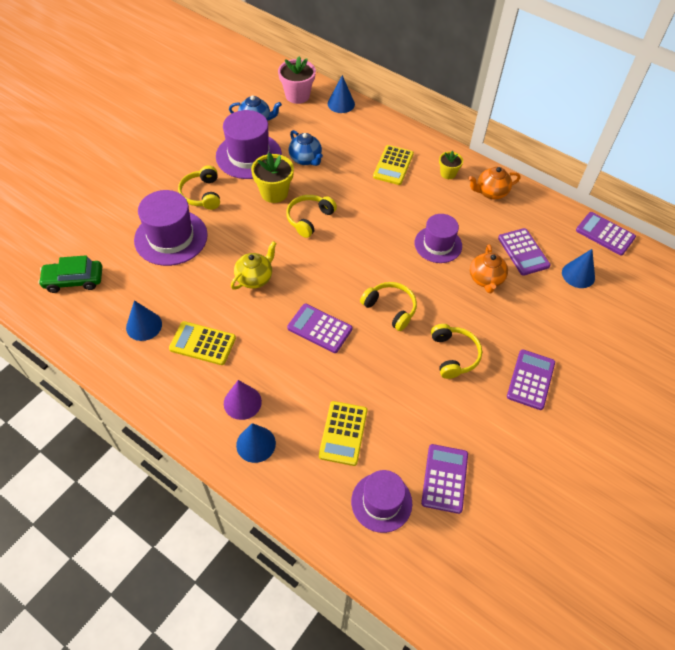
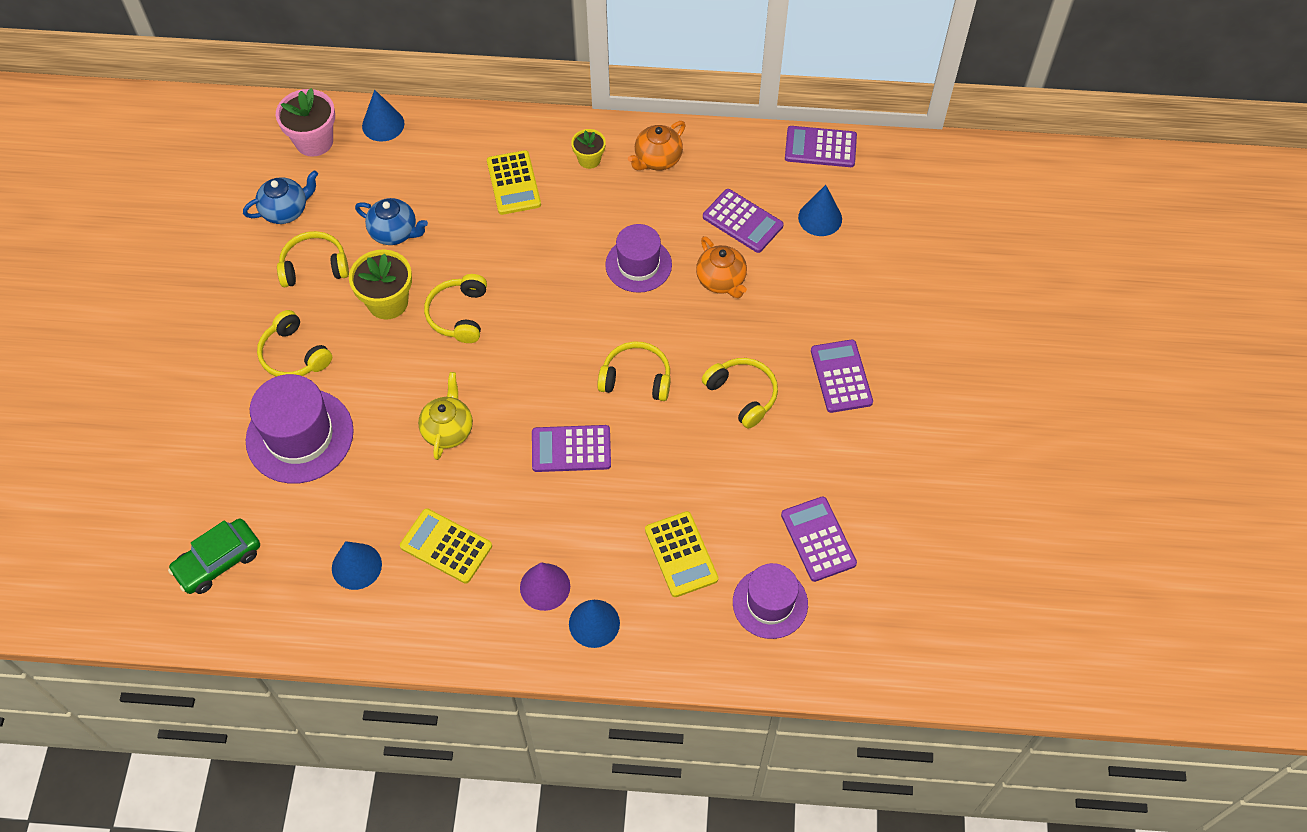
camera: 30 degrees left, 5 degrees up
(202, 343) = (446, 546): yellow calculator -> yellow calculator turned 45 degrees clockwise
(248, 156) = (314, 267): purple hat -> yellow headphones

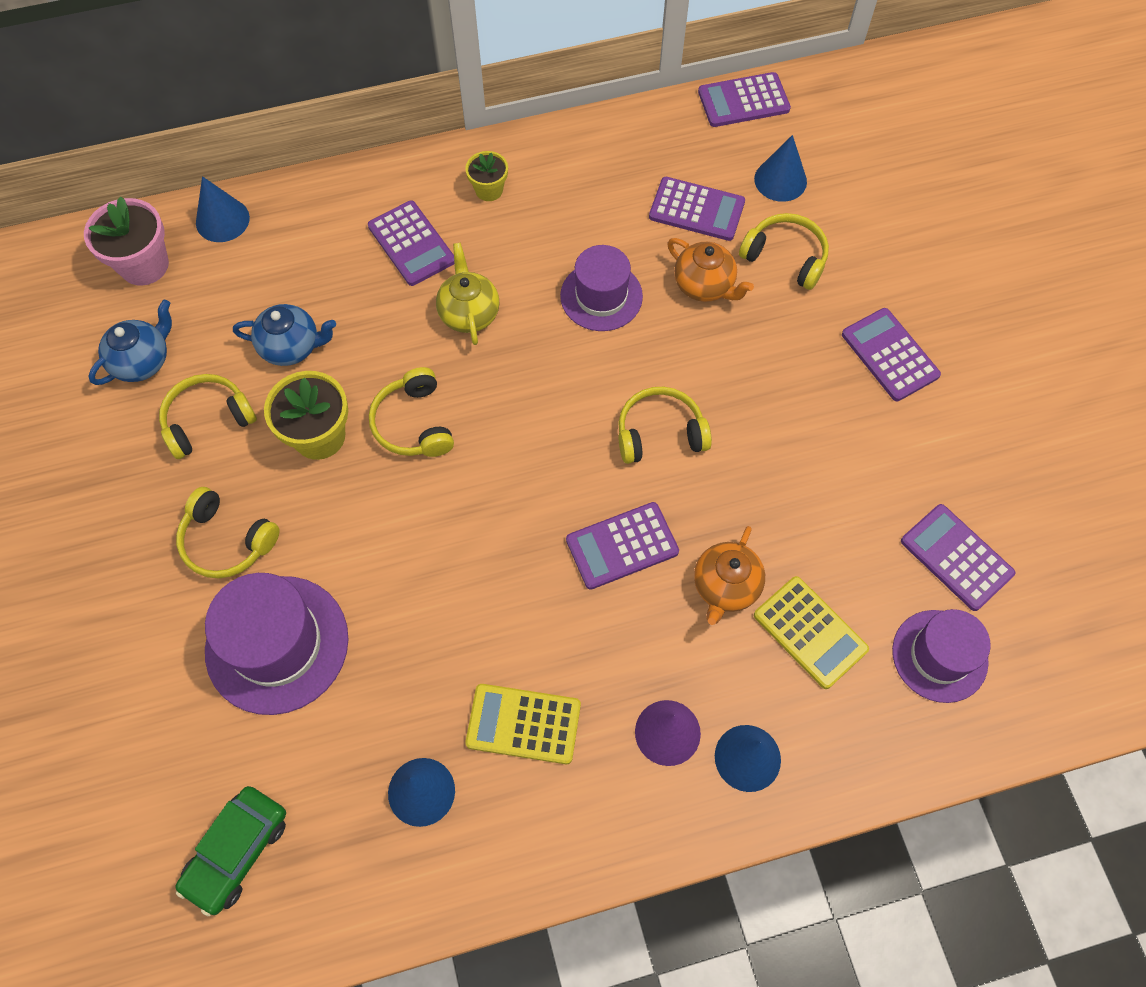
camera: 20 degrees left, 5 degrees up
(448, 430) = (462, 573): yellow teapot -> yellow teapot (469, 313)
(513, 183) = (411, 244): yellow calculator -> purple calculator
(657, 159) = (567, 167): orange teapot -> orange teapot (725, 587)
(742, 395) = (790, 413): yellow headphones -> yellow headphones (785, 257)

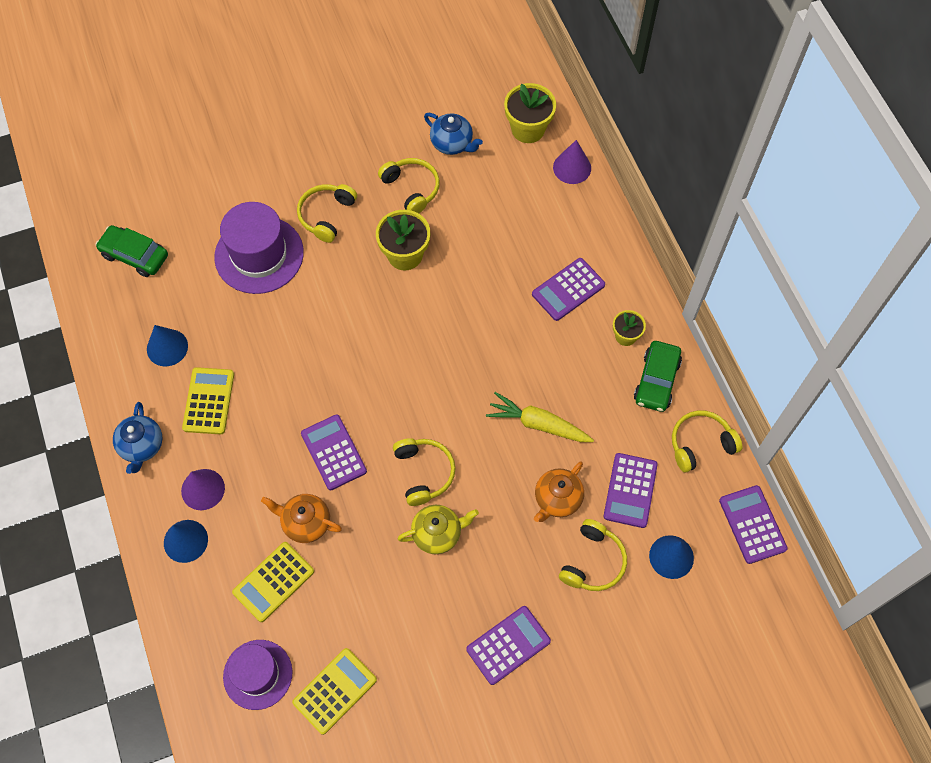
camera: 85 degrees right, 0 degrees up
(144, 265) = (528, 129): pink flower pot -> yellow flower pot
(222, 220) = (572, 167): blue cone -> purple cone
(292, 347) = (472, 227): blue teapot -> blue teapot (142, 446)
(414, 423) = (419, 310): yellow headphones -> yellow headphones (700, 444)
(469, 313) = (512, 335): yellow teapot -> yellow teapot (437, 534)
(554, 166) = (656, 381): none -> green car
(601, 296) = (538, 424): purple hat -> yellow carrot
(956, 557) = (335, 691): purple calculator -> yellow calculator

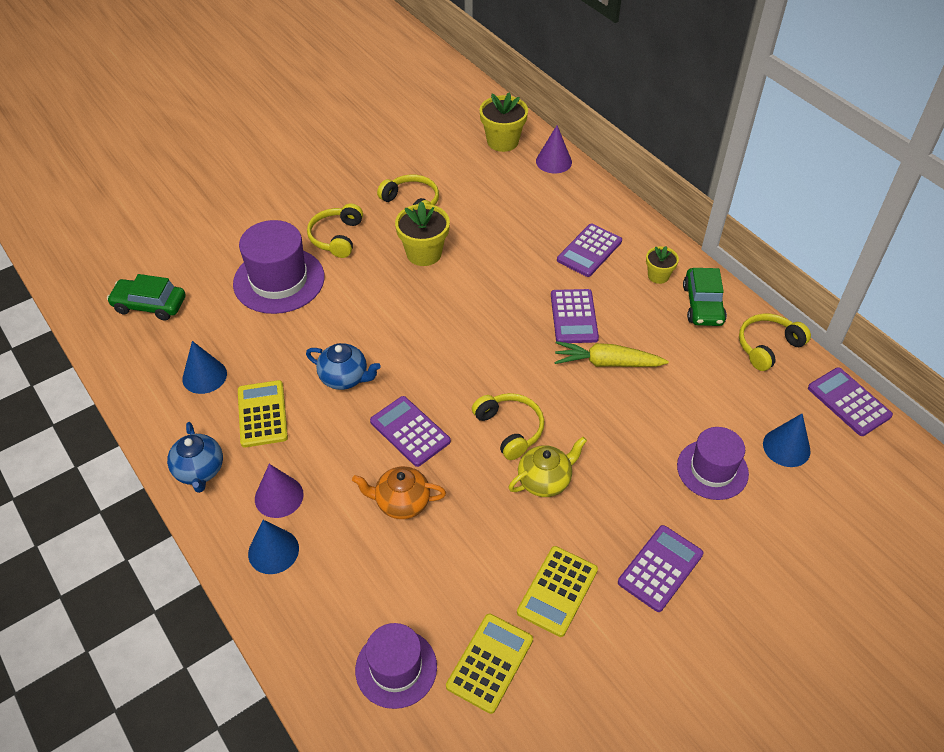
camera: 15 degrees left, 15 degrees down
(273, 582) = (384, 568): yellow calculator -> yellow calculator (557, 591)
(452, 144) = (438, 163): blue teapot -> blue teapot (345, 378)
(557, 499) = (653, 423): orange teapot -> none
(593, 561) = (712, 469): yellow headphones -> purple hat
(630, 490) = (720, 399): purple calculator -> purple calculator (574, 317)

